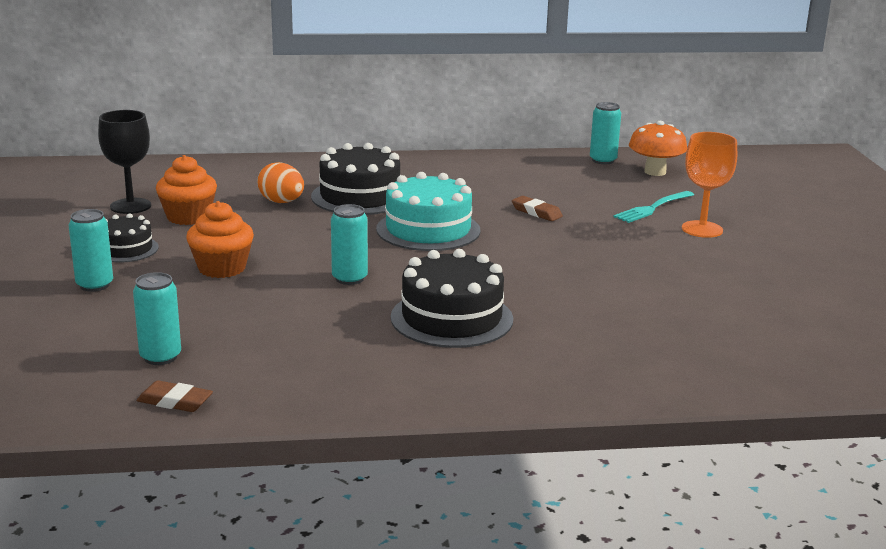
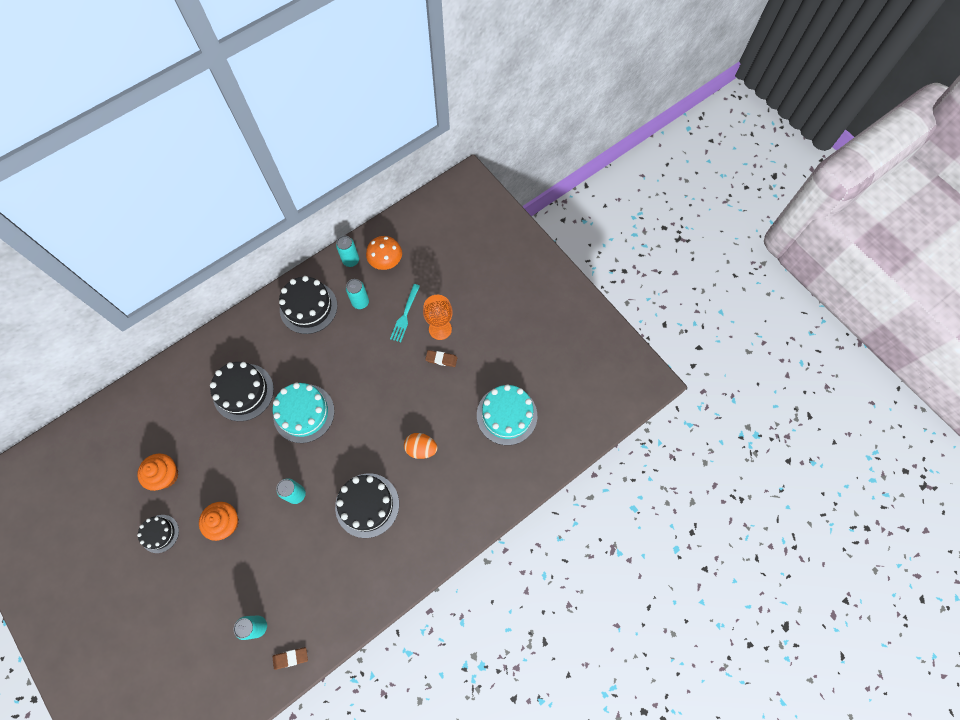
camera: 30 degrees left, 45 degrees up
(95, 285) = (174, 581): turquoise can -> turquoise can (360, 302)
(130, 206) = (123, 482): black goblet -> none
(281, 202) = (204, 425): orange egg -> orange egg (421, 448)
(511, 172) = (308, 307): none -> black cake
(536, 212) = (348, 356): brown eraser -> brown eraser (441, 359)
(771, 318) = (506, 415): none -> turquoise cake

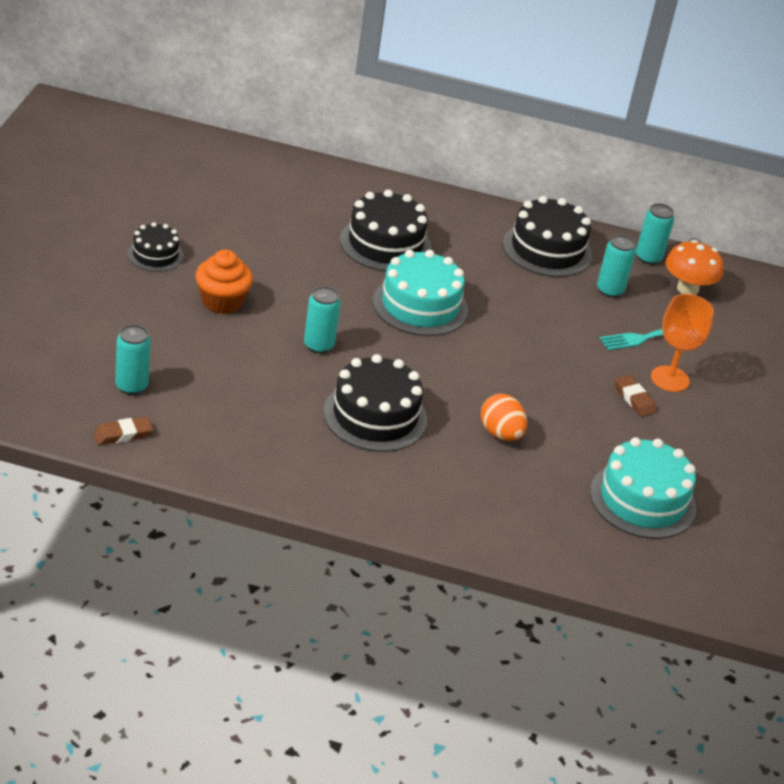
camera: 45 degrees right, 30 degrees down
(165, 475) = (223, 228): orange cupcake -> none
(290, 658) = (123, 434): brown eraser -> brown eraser turned 60 degrees counterclockwise

